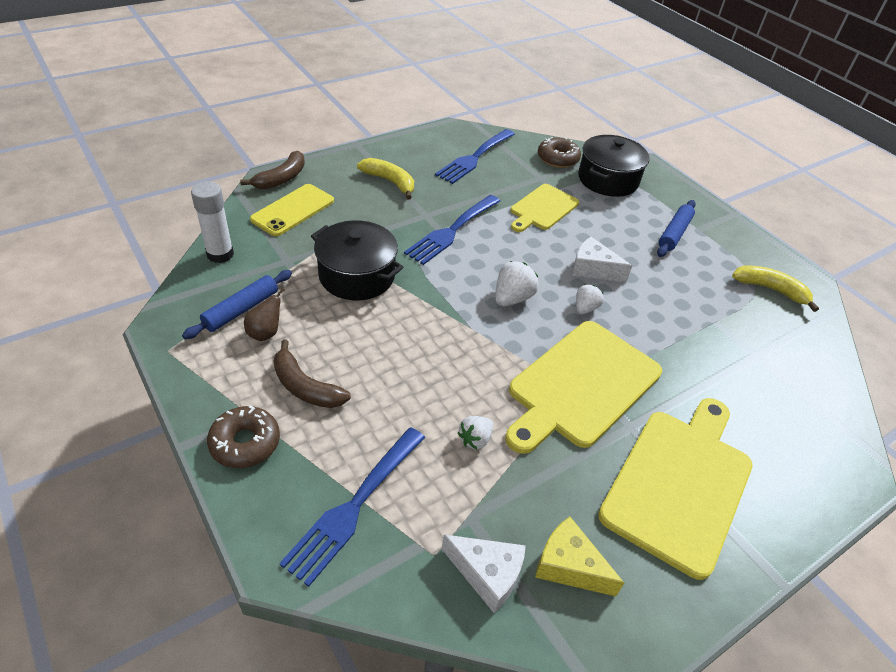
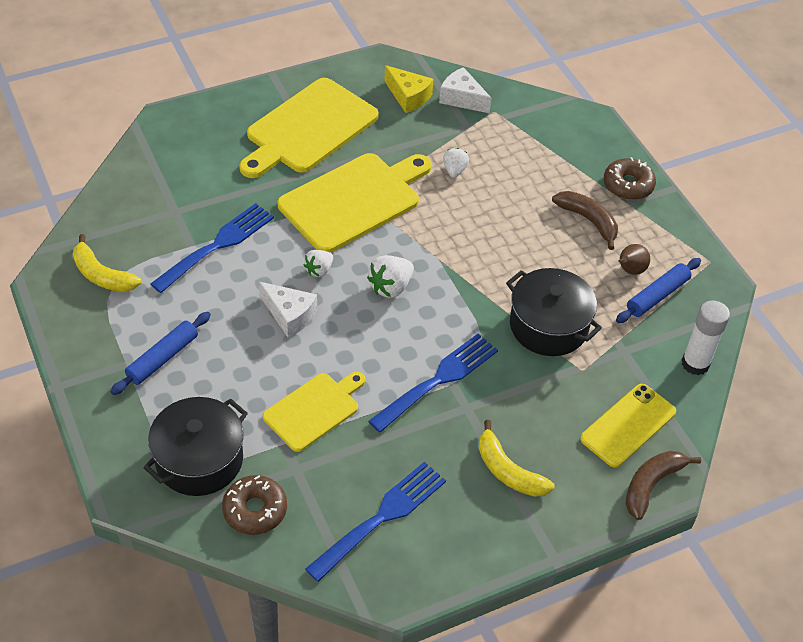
camera: 170 degrees left, 5 degrees up
(354, 506) = (546, 140): blue fork -> blue fork (217, 245)
(475, 439) = (454, 170): white strawberry -> white strawberry turned 45 degrees counterclockwise

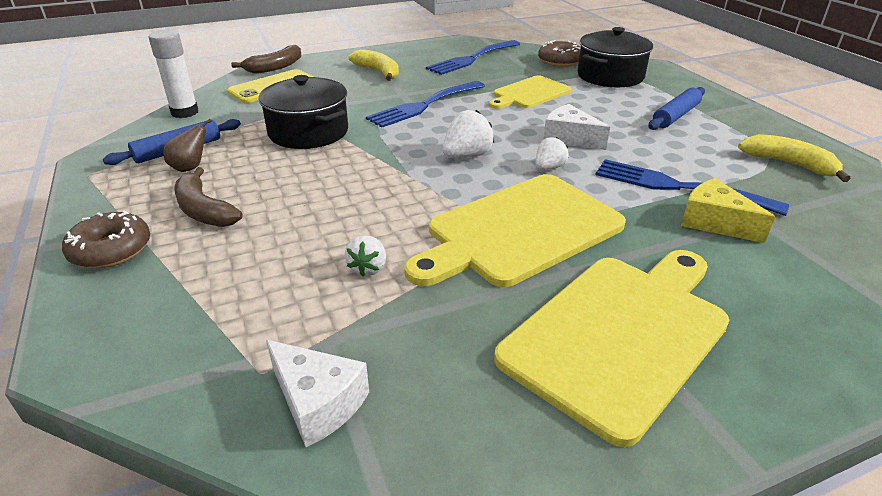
camera: 175 degrees left, 15 degrees down
(217, 245) = (678, 187): blue fork -> blue fork turned 75 degrees clockwise
(408, 96) = (432, 406): yellow cheese -> yellow cheese (714, 222)

